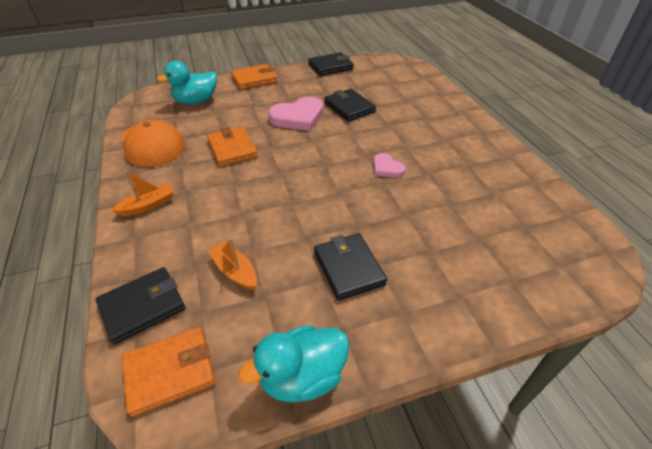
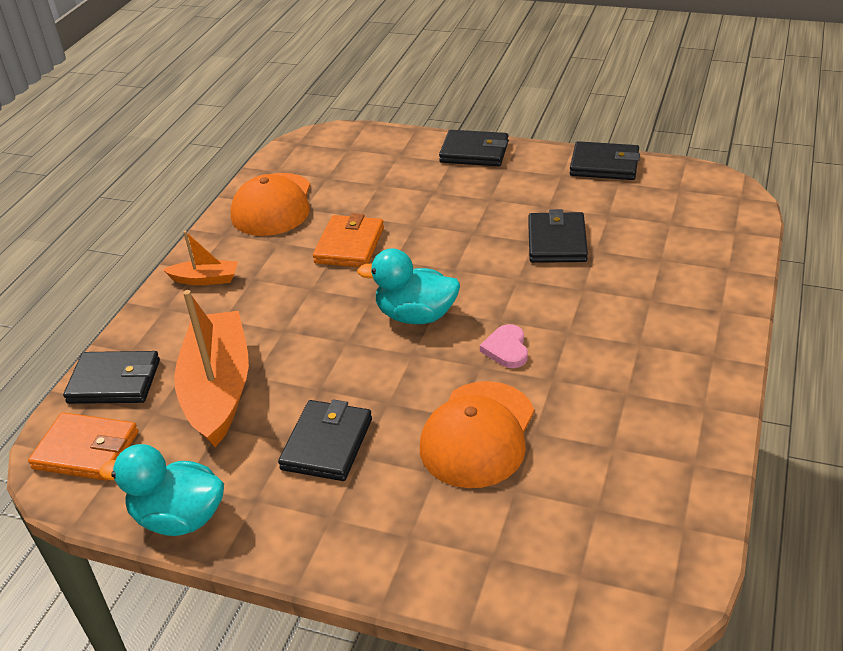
camera: 40 degrees right, 5 degrees down
(196, 101) = (371, 162): turquoise duck -> turquoise duck (416, 315)
(235, 271) = (218, 389): orange boat -> orange boat, size x2.09
(254, 79) = (474, 152): orange wallet -> black wallet
(298, 117) = (472, 231): pink heart -> none
(426, 218) = (478, 434): none -> orange cap

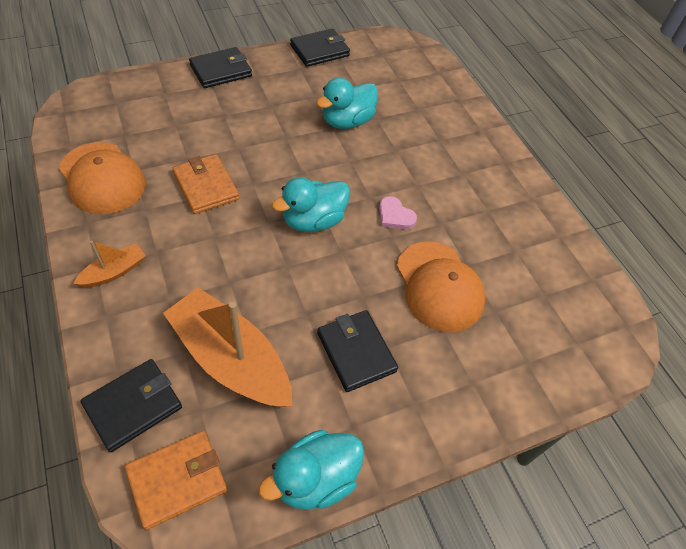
camera: 50 degrees left, 15 degrees up
(557, 241) = (347, 121): black wallet -> turquoise duck

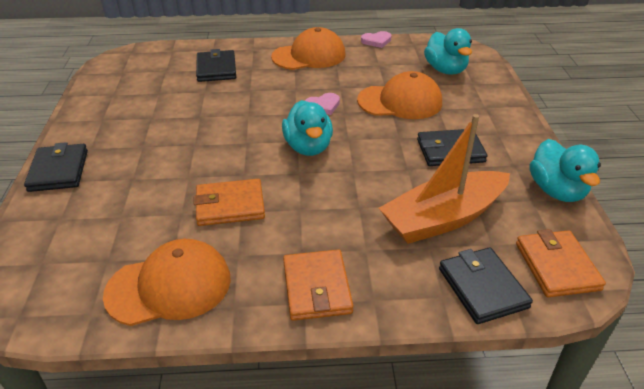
camera: 65 degrees left, 15 degrees down
(114, 272) = (316, 287): orange boat -> orange wallet
(319, 51) = (86, 103): black wallet -> black wallet (216, 69)
(347, 121) = (198, 107): turquoise duck -> turquoise duck (445, 70)
(495, 180) = (309, 56): none -> orange cap
(574, 237) = (376, 41): none -> pink heart

